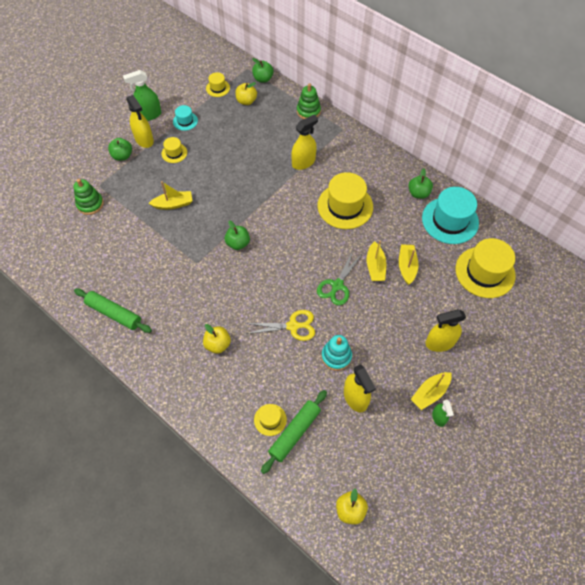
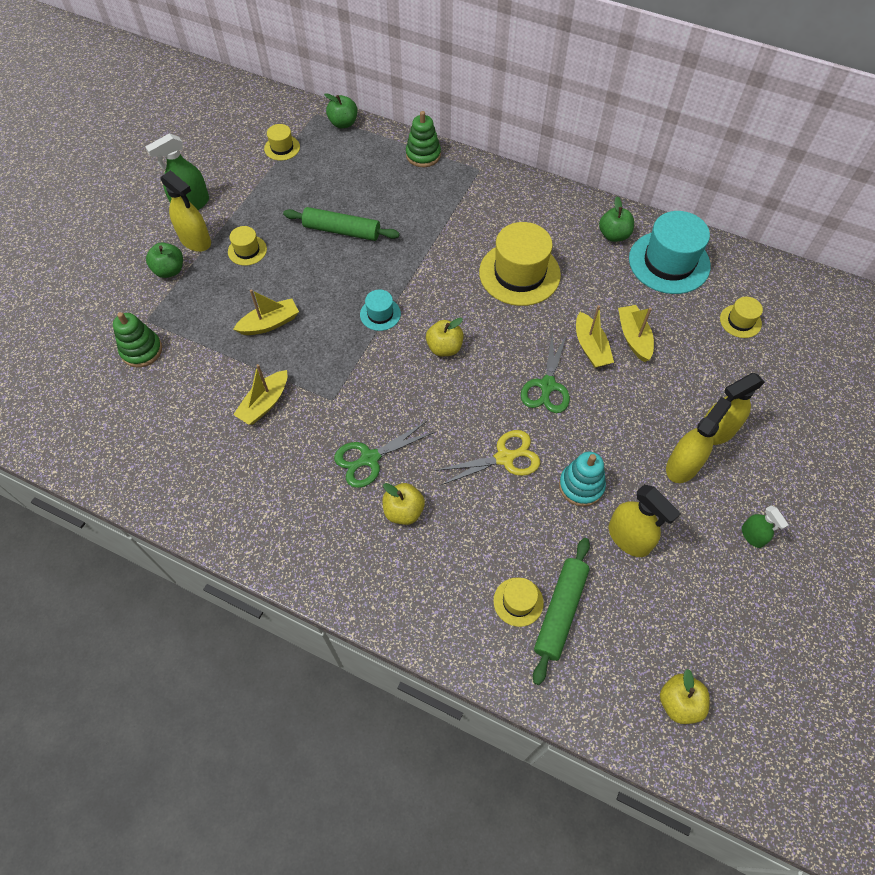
camera: 15 degrees left, 0 degrees up
(114, 313) = (230, 503): green rolling pin -> green rolling pin (342, 230)
(185, 121) = (249, 202): turquoise hat -> turquoise hat (380, 314)
(207, 306) = (370, 458): none -> green scissors
(238, 243) = (384, 358): green apple -> none
(246, 101) = (330, 158): yellow apple -> yellow apple (444, 348)
(303, 162) = (440, 225): yellow spray bottle -> yellow spray bottle (683, 465)
(430, 393) = (728, 504): yellow boat -> yellow boat (264, 403)
(485, 272) = (740, 321): yellow hat -> yellow hat, size x0.49

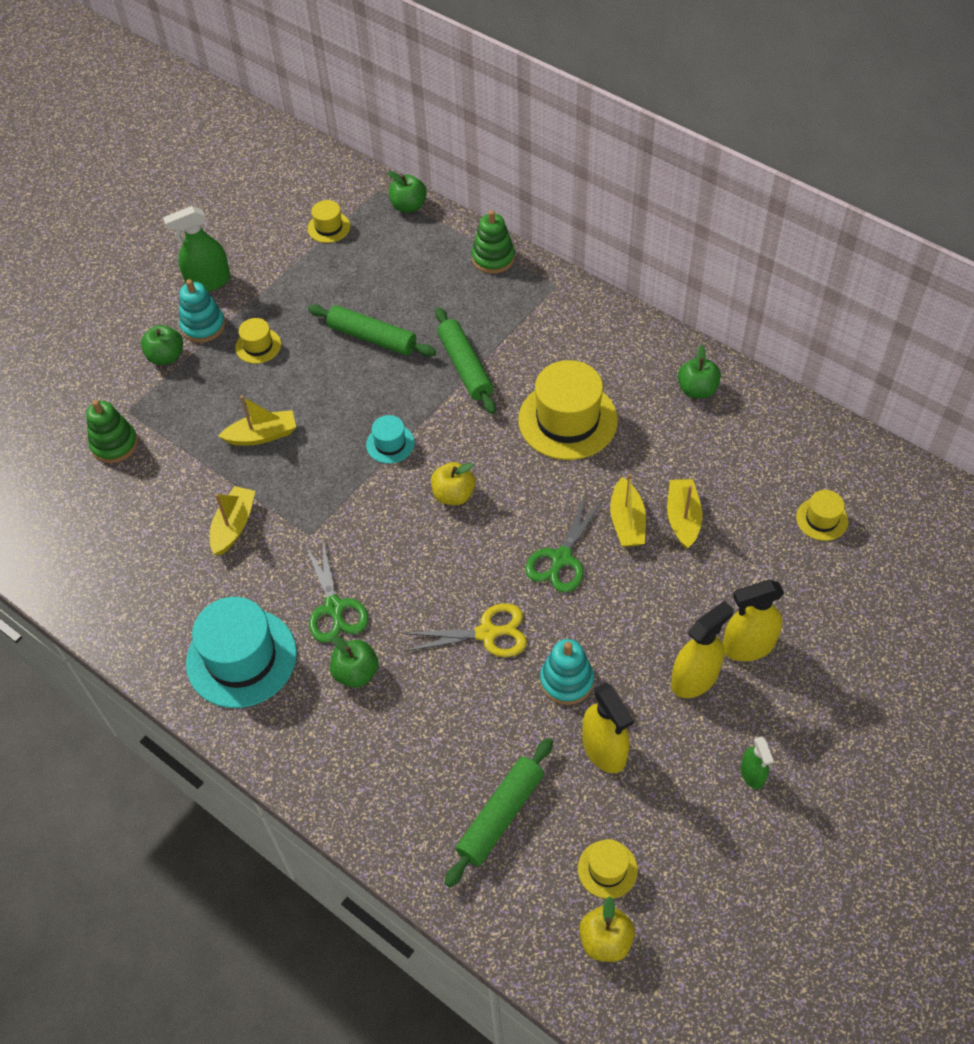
camera: 15 degrees right, 5 degrees down
(195, 240) = (203, 326): yellow spray bottle -> turquoise stacking toy
(264, 403) = (234, 526): yellow boat -> yellow boat turned 150 degrees clockwise
(370, 458) = (334, 607): green scissors -> green scissors turned 90 degrees counterclockwise
(403, 511) = (356, 673): yellow apple -> green apple
(424, 243) = (465, 366): none -> green rolling pin
(518, 602) = (456, 796): yellow hat -> yellow hat (607, 869)
(669, 262) = (755, 433): turquoise hat -> turquoise hat (241, 658)

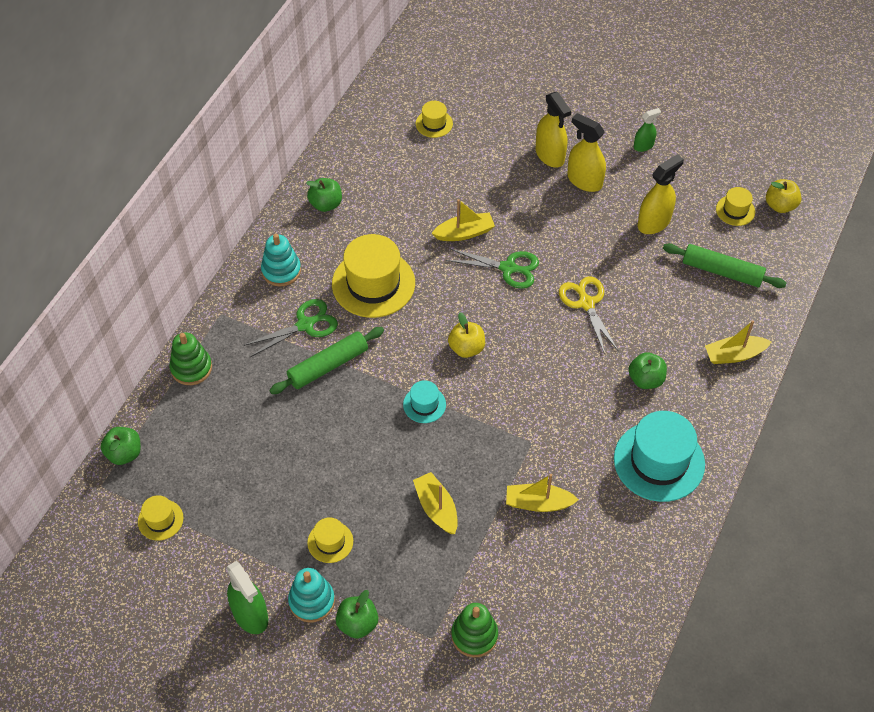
camera: 105 degrees left, 0 degrees up
(334, 607) = (594, 408): green scissors -> green scissors (305, 325)
(372, 338) = (305, 446): green rolling pin -> none
(566, 681) = (609, 250): turquoise stacking toy -> turquoise stacking toy (281, 271)
(683, 518) = (453, 200): yellow boat -> yellow boat (734, 355)

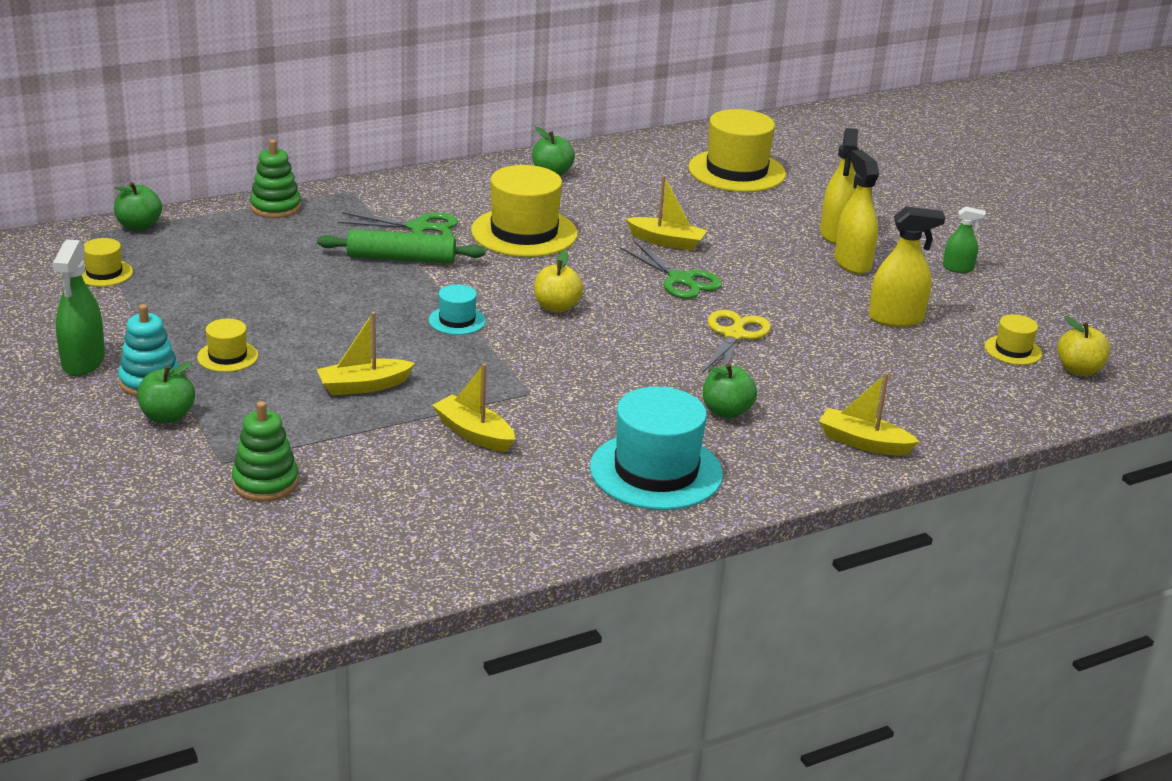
camera: 35 degrees right, 25 degrees down
(281, 271) = (447, 191): turquoise stacking toy -> none
(434, 123) = (736, 171): yellow hat -> yellow hat, size x2.05
(436, 508) = (363, 386): yellow boat -> yellow boat turned 120 degrees counterclockwise
(722, 271) = (934, 382): green rolling pin -> none

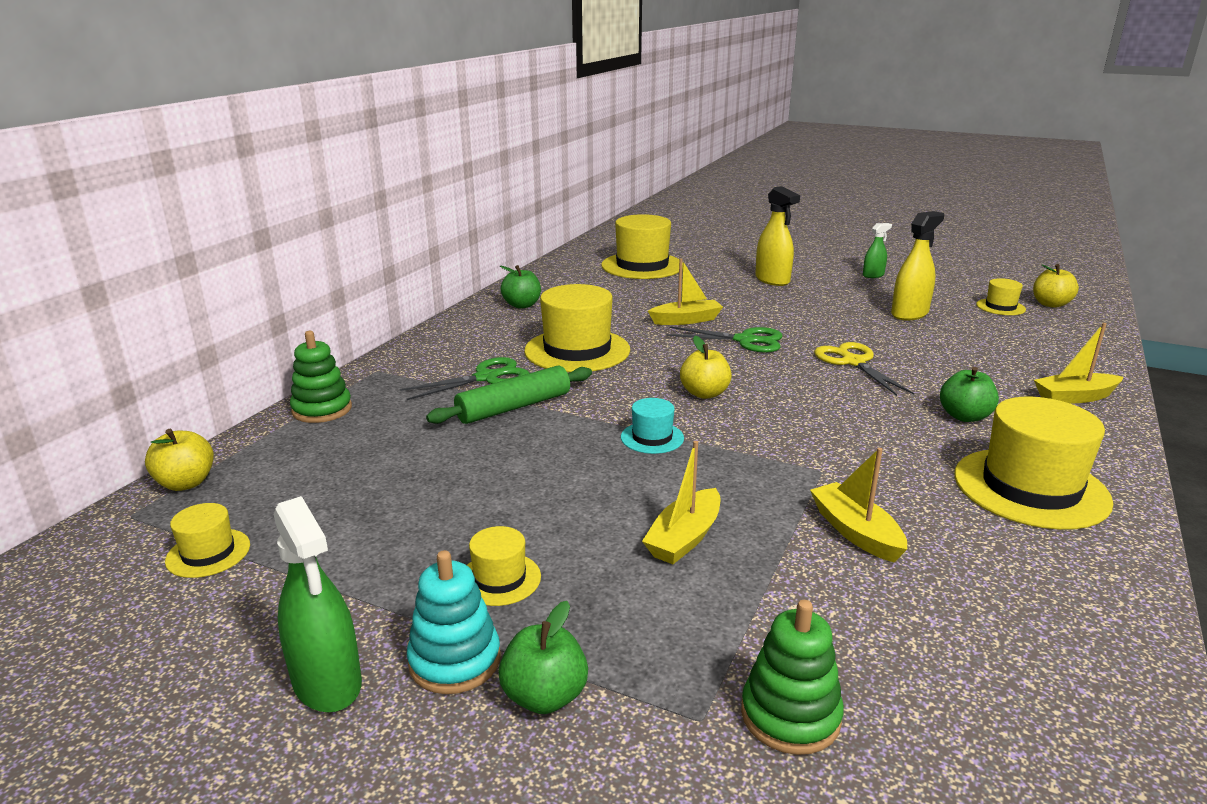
camera: 35 degrees left, 5 degrees down
(139, 226) = (186, 483): green apple -> yellow apple
(474, 433) = (855, 532): yellow boat -> yellow boat turned 60 degrees clockwise
(656, 471) = (1030, 488): turquoise hat -> yellow hat
(852, 263) = (816, 292): yellow spray bottle -> none

